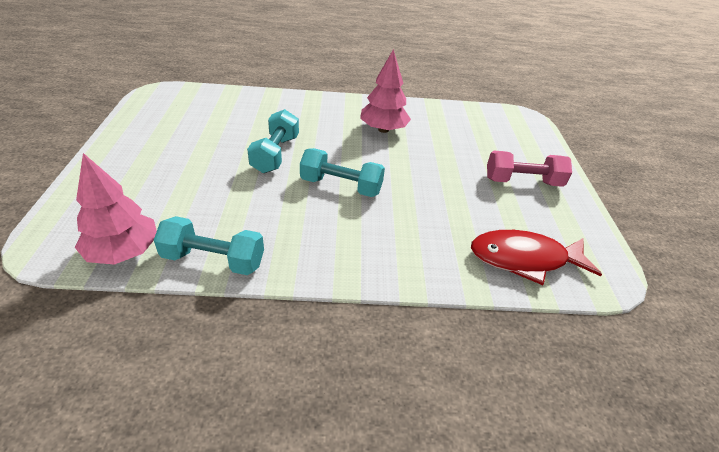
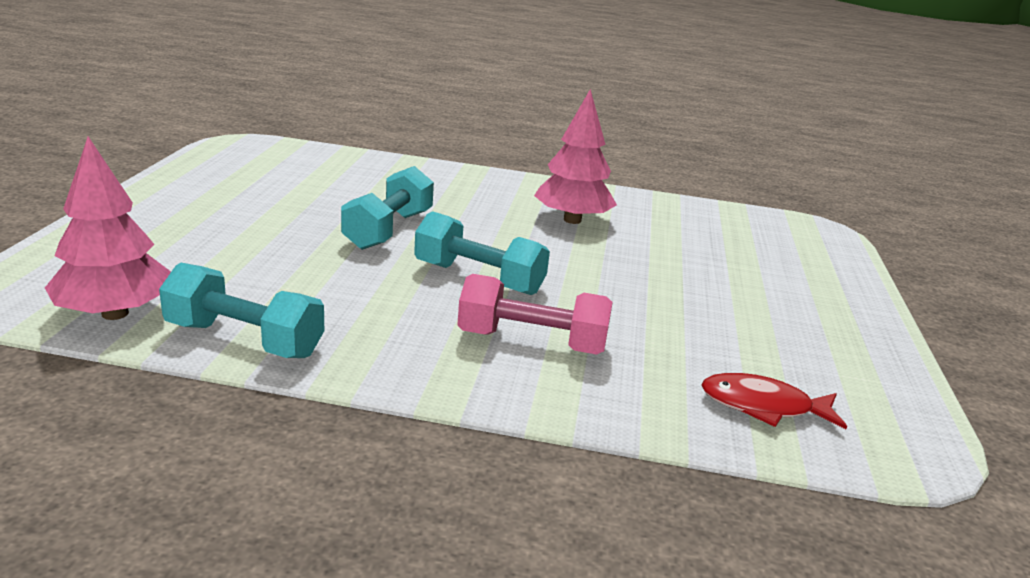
camera: 10 degrees right, 15 degrees down
(523, 181) = (791, 308): pink dumbbell -> pink dumbbell (532, 342)
(524, 259) = (763, 406): red fish -> red fish, size x0.64

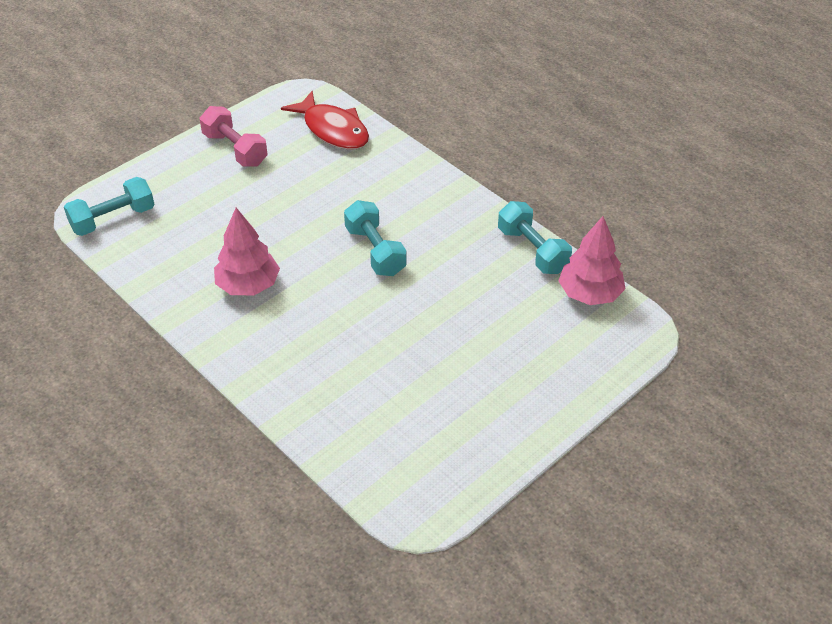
camera: 140 degrees left, 20 degrees up
(388, 230) = (389, 319): turquoise dumbbell -> turquoise dumbbell (113, 219)
(532, 342) = (394, 197): pink dumbbell -> pink dumbbell (235, 149)
(763, 406) = (333, 130): red fish -> red fish, size x1.55

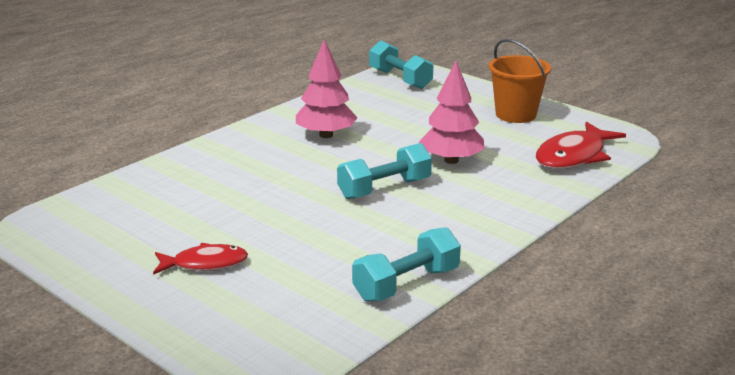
camera: 85 degrees right, 20 degrees down
(235, 149) = (515, 114): pink dumbbell -> orange bucket
(497, 372) = (205, 264): none -> red fish
(589, 294) = (333, 327): pink tree -> pink tree (451, 160)

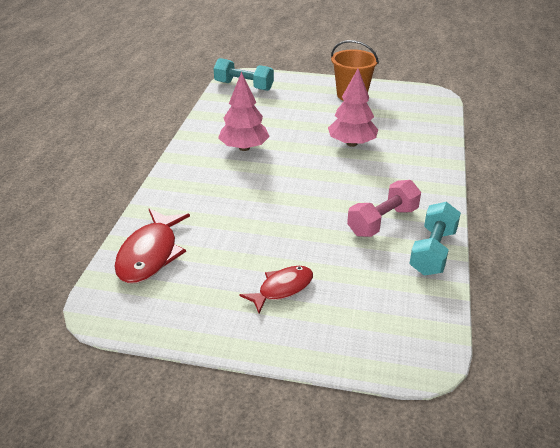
camera: 30 degrees left, 10 degrees up
(384, 189) = (334, 180): turquoise dumbbell -> none
(387, 240) = (383, 221): none -> pink dumbbell
(574, 156) = (421, 118): red fish -> red fish (150, 254)

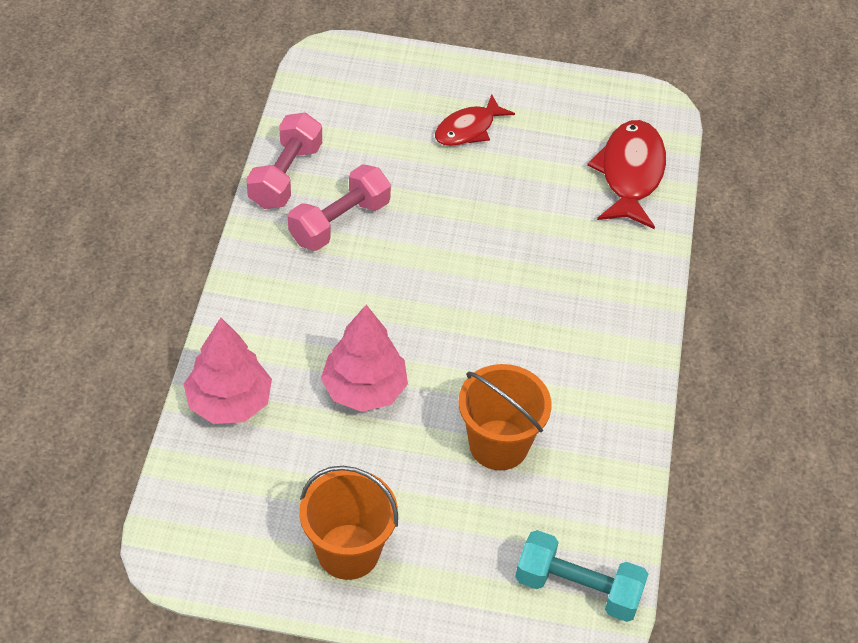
camera: 175 degrees right, 15 degrees up
(244, 148) = (546, 377): pink tree -> pink tree (229, 402)
(276, 124) = (498, 445): none -> orange bucket
(433, 251) = (285, 175): turquoise dumbbell -> pink dumbbell

